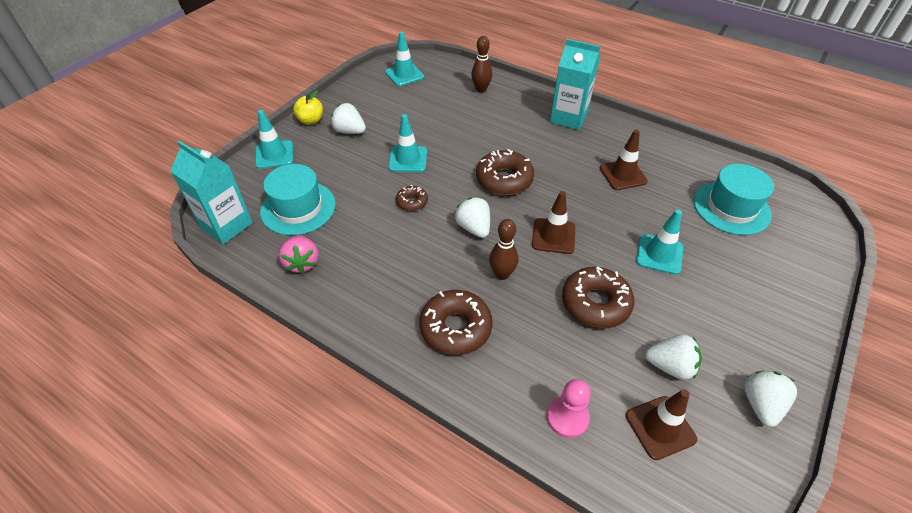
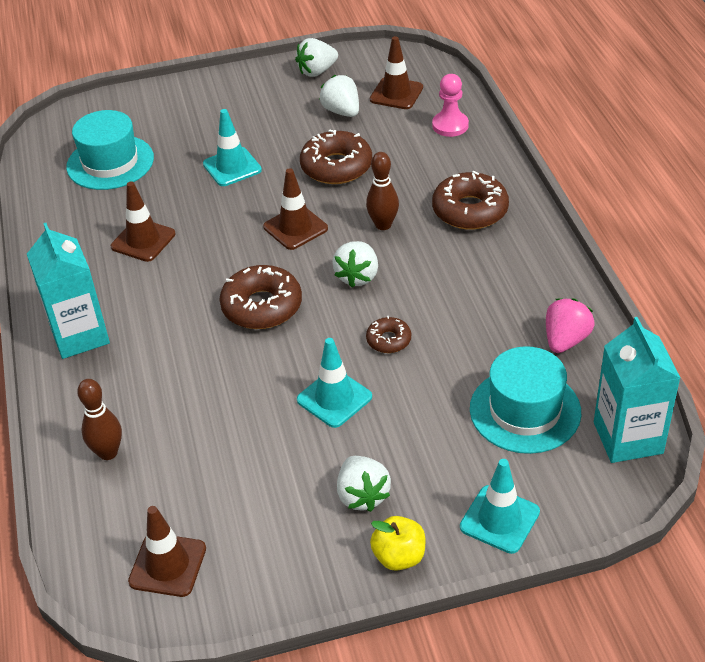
camera: 135 degrees left, 5 degrees down
(404, 75) = (167, 565): turquoise traffic cone -> brown traffic cone

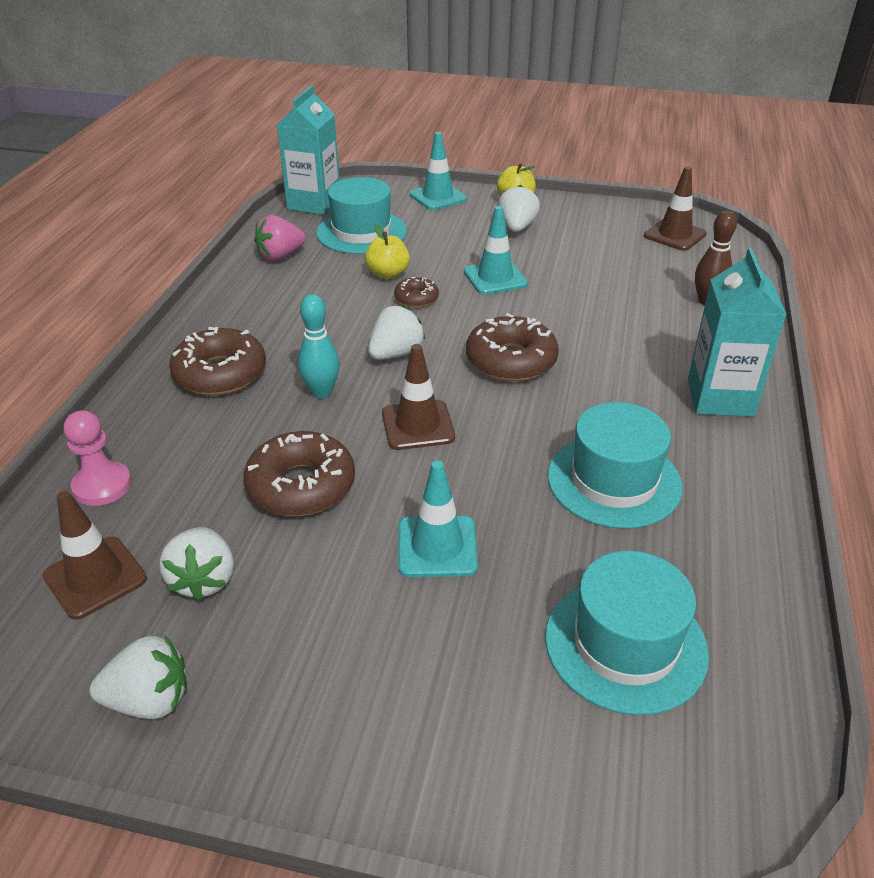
camera: 155 degrees left, 5 degrees down
(143, 240) = (614, 481): brown traffic cone -> turquoise hat
(383, 225) = (321, 392): brown bowling pin -> turquoise bowling pin
(441, 360) = (388, 274): none -> yellow apple

